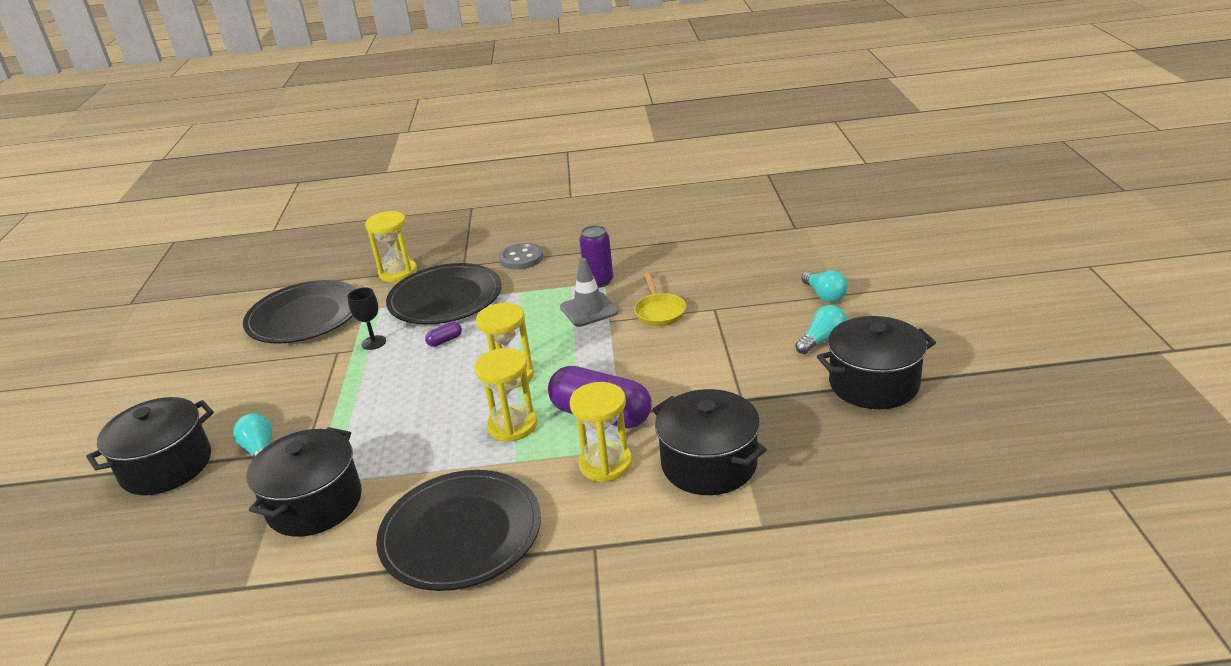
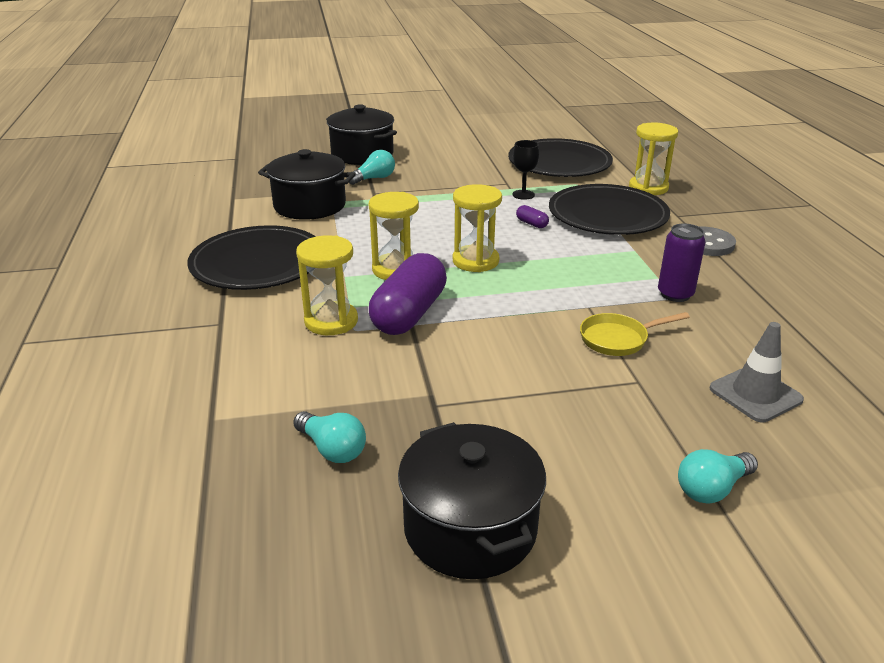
camera: 80 degrees right, 0 degrees up
(589, 310) = (609, 292): grey traffic cone -> grey traffic cone (755, 394)
(709, 464) = (319, 383): black pot -> none
(822, 340) = (579, 480): turquoise light bulb -> turquoise light bulb (332, 449)

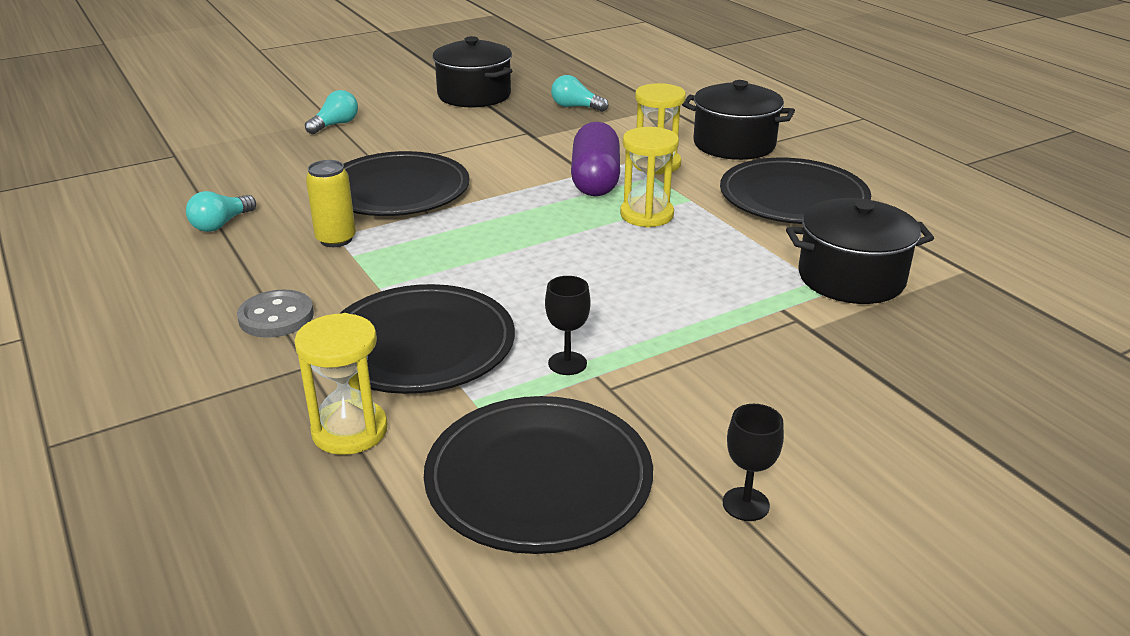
camera: 160 degrees right, 0 degrees up
(362, 154) = (936, 415): black pot -> black pot (734, 144)
(374, 178) = (834, 351): turquoise light bulb -> turquoise light bulb (221, 224)
(475, 261) = (569, 239): yellow hourglass -> none
(477, 147) = (746, 504): none -> black goblet
(531, 224) = (528, 305): purple capsule -> none
(618, 339) = (397, 190): yellow pan -> black plate
(675, 294) = (336, 239): purple can -> yellow can
(755, 394) = (286, 172): grey traffic cone -> none

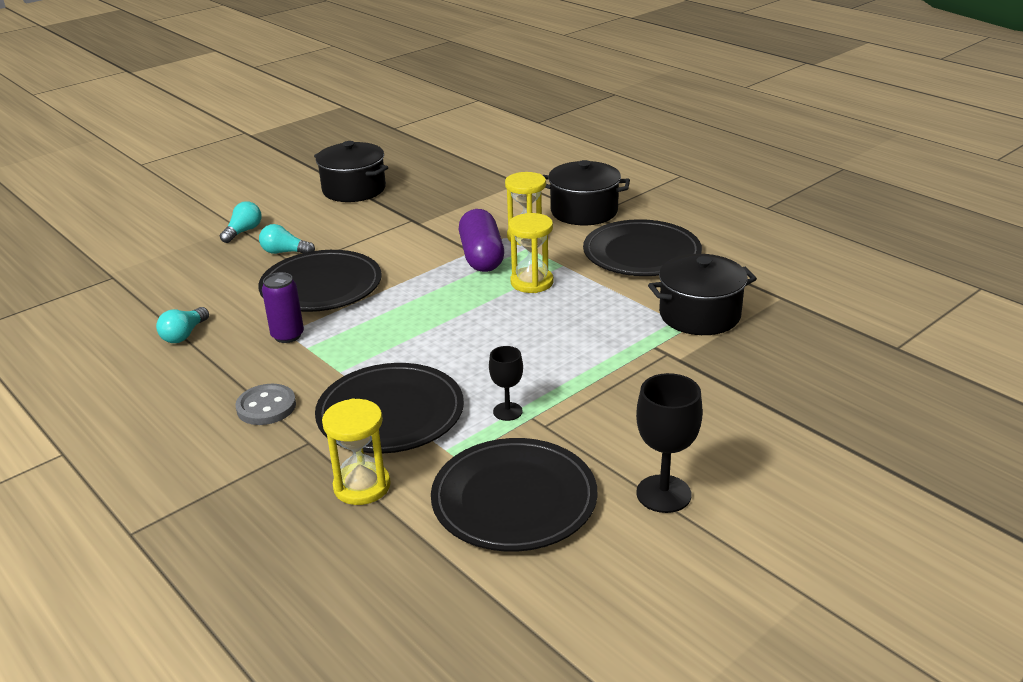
camera: 10 degrees left, 0 degrees up
(336, 239) = (287, 335): yellow can -> purple can
(575, 107) = (444, 191): turquoise light bulb -> turquoise light bulb (285, 252)
(746, 504) = (663, 494): black goblet -> black goblet, size x1.66

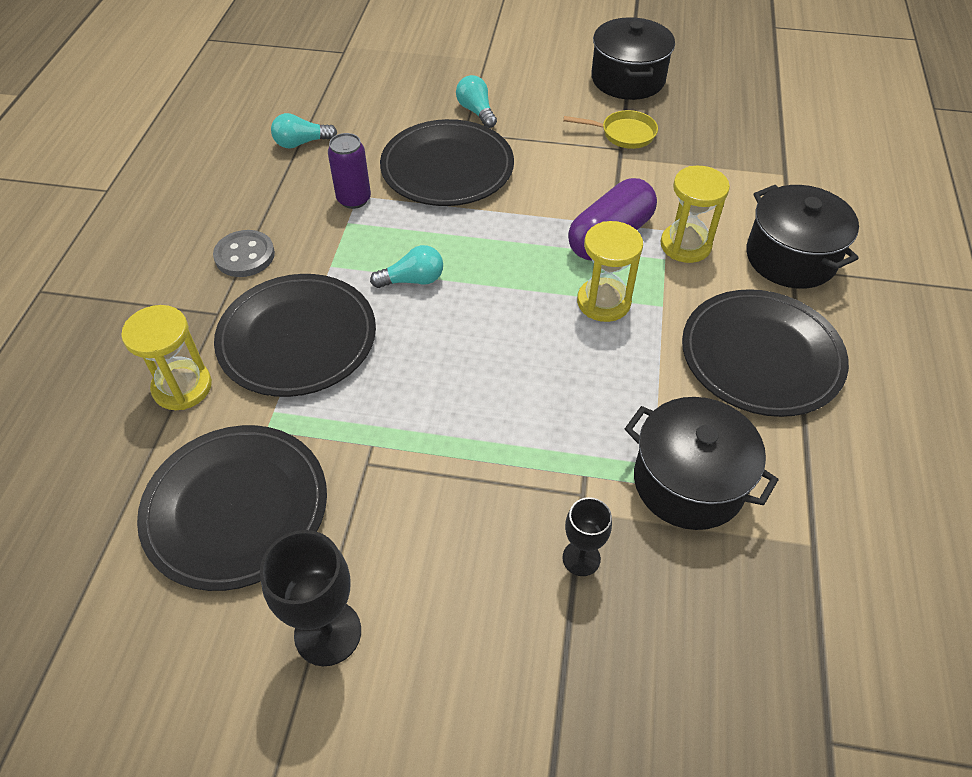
camera: 50 degrees right, 20 degrees up
(243, 231) = (482, 67): turquoise light bulb -> turquoise light bulb (413, 280)
(401, 213) = (623, 134): none -> yellow pan
(507, 411) = (366, 420): black goblet -> black goblet (581, 558)

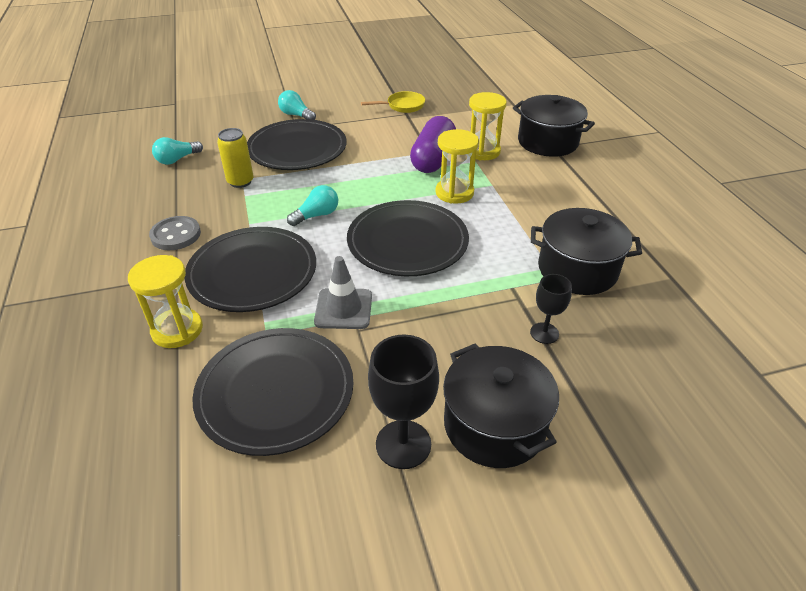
camera: 25 degrees left, 10 degrees down
(354, 199) = (240, 182): purple can -> yellow can
(367, 428) = (343, 309): none -> grey traffic cone
(628, 79) = (385, 79): black pot -> black pot (494, 425)
(761, 356) = (569, 194): black plate -> black plate (407, 242)

